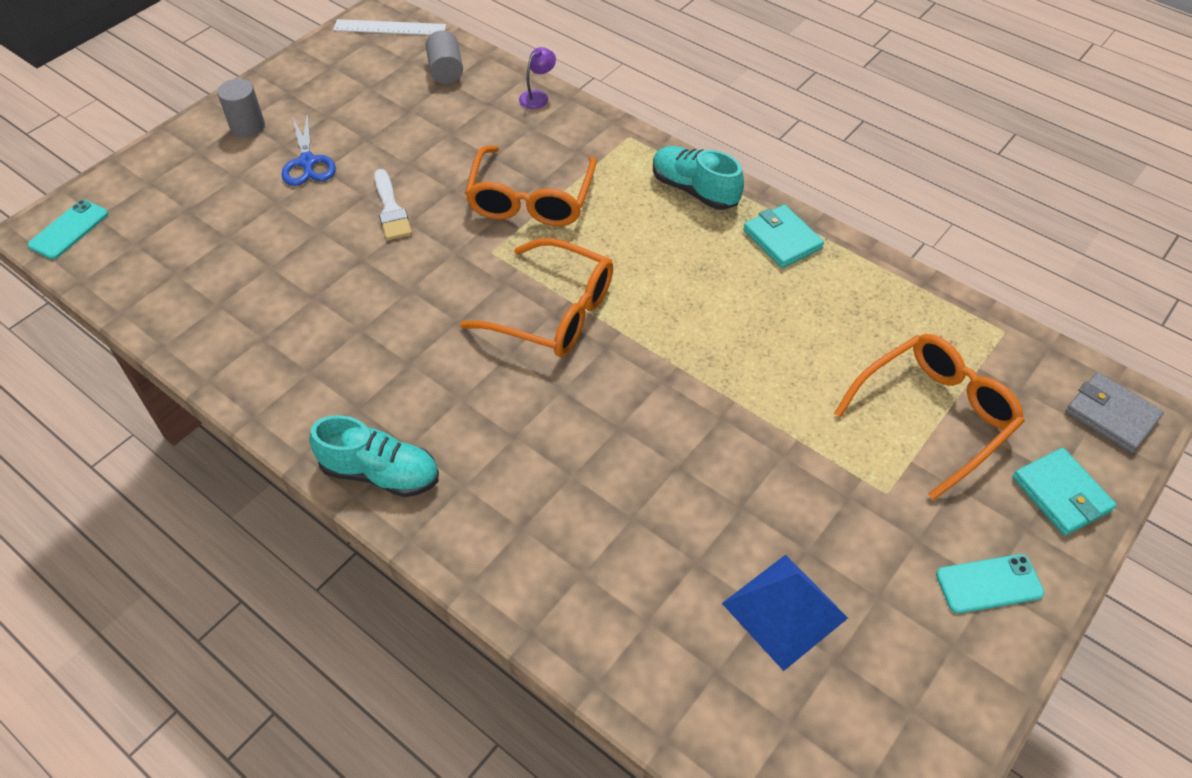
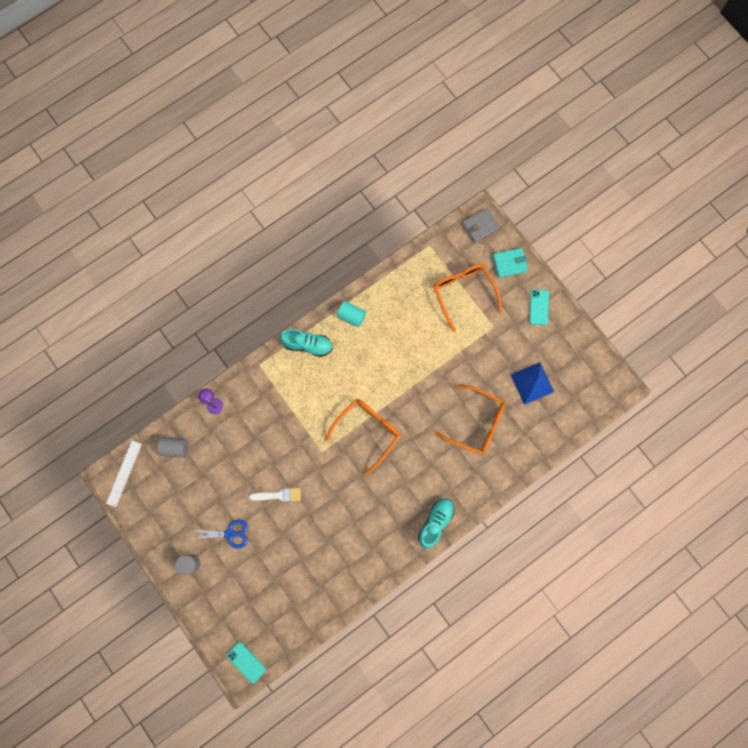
camera: 75 degrees left, 25 degrees up
(530, 200) = (292, 425): orange glasses -> orange glasses (476, 423)
(694, 190) = (307, 345): turquoise shoe -> turquoise shoe turned 135 degrees counterclockwise
(782, 239) = (351, 316): turquoise wallet -> turquoise cylinder

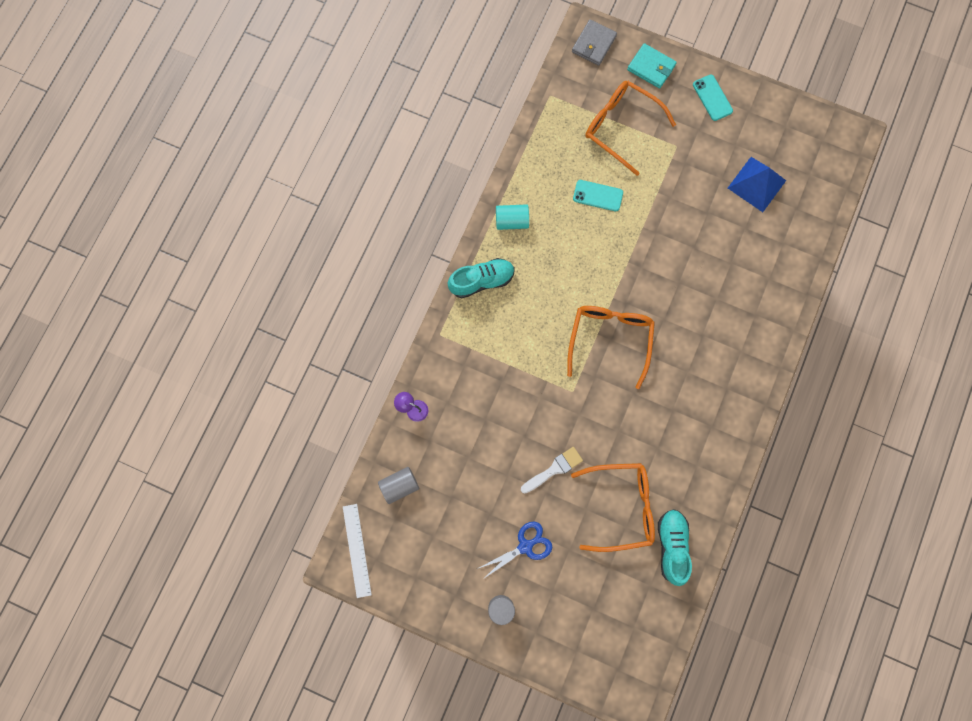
camera: 30 degrees left, 0 degrees up
(246, 662) = (635, 681): turquoise phone -> turquoise phone (597, 196)
(435, 522) = (748, 397): turquoise shoe -> turquoise shoe (672, 546)
(476, 423) = (724, 261): orange glasses -> orange glasses (621, 506)
(509, 263) = (651, 67): turquoise wallet -> turquoise wallet turned 75 degrees clockwise

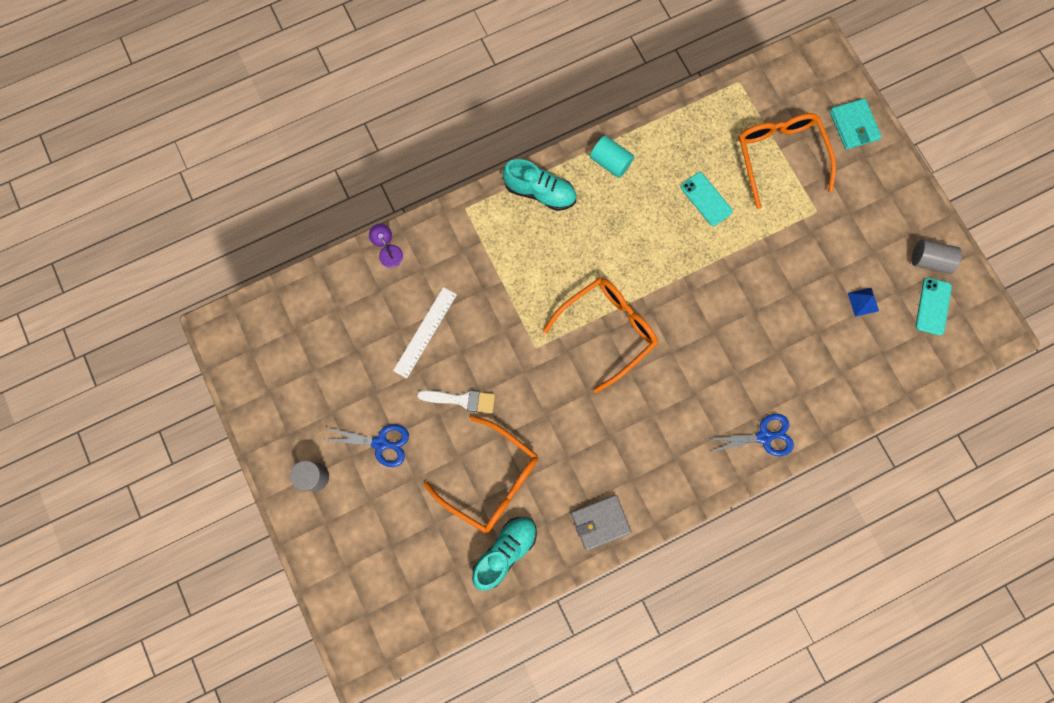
camera: 40 degrees right, 0 degrees up
(357, 550) = (242, 329): white ruler -> white ruler (425, 332)
(399, 486) = (322, 306): grey cylinder -> grey cylinder (929, 260)
(593, 44) = (818, 66): grey wallet -> grey wallet (600, 522)
(712, 98) = (888, 194): turquoise phone -> turquoise phone (933, 306)
(756, 184) = (863, 302): blue pyramid -> blue pyramid, size x0.50
(770, 327) = (764, 437): none -> blue scissors

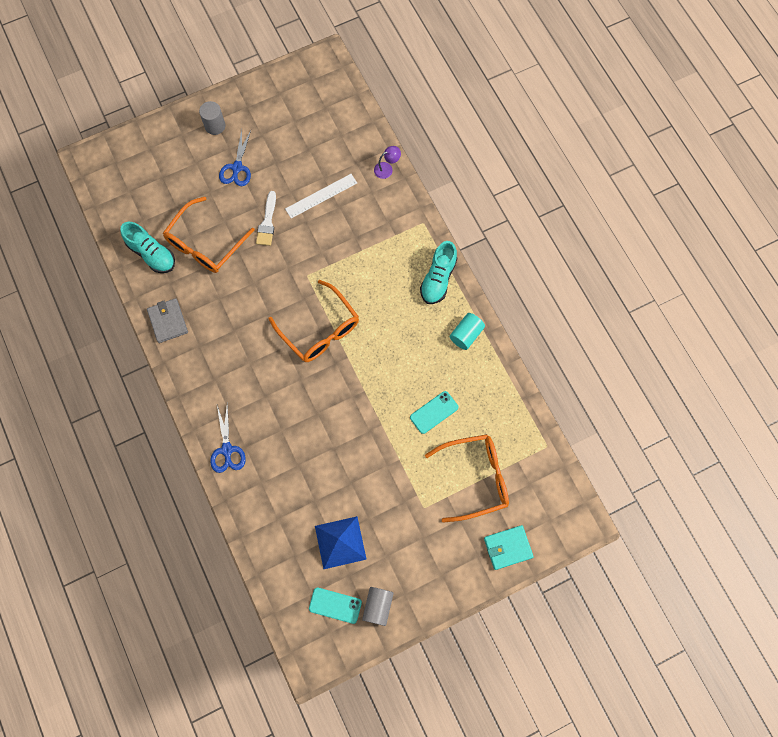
camera: 90 degrees right, 5 degrees down
(425, 332) = (321, 196): white ruler -> white ruler turned 60 degrees counterclockwise
(863, 302) = (340, 542): blue pyramid -> blue pyramid, size x1.98

